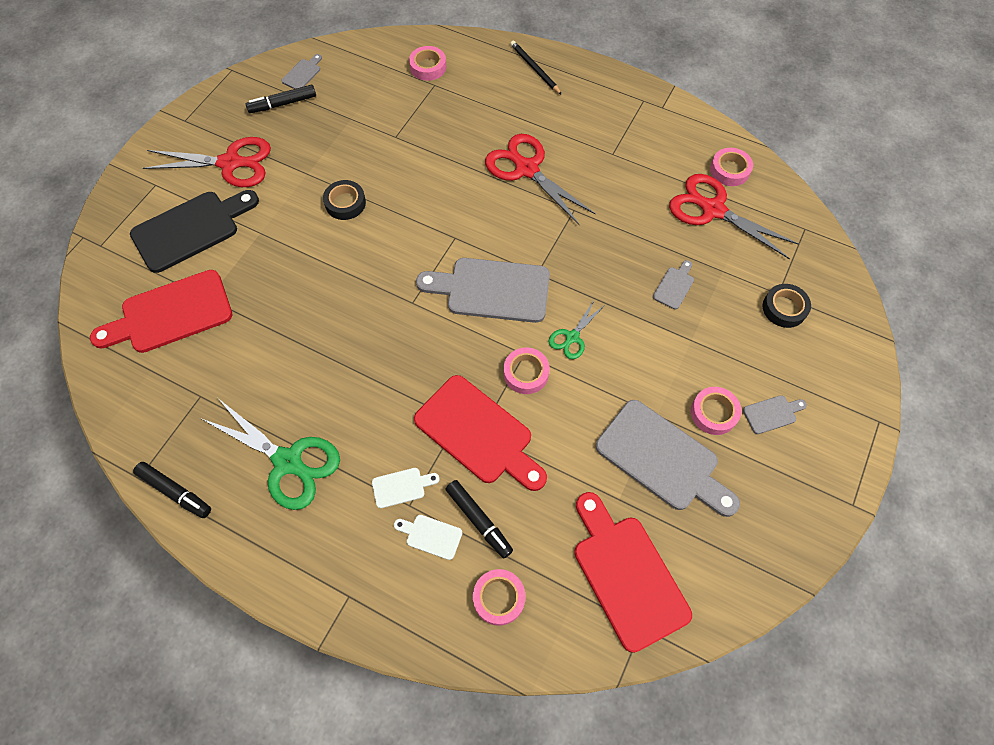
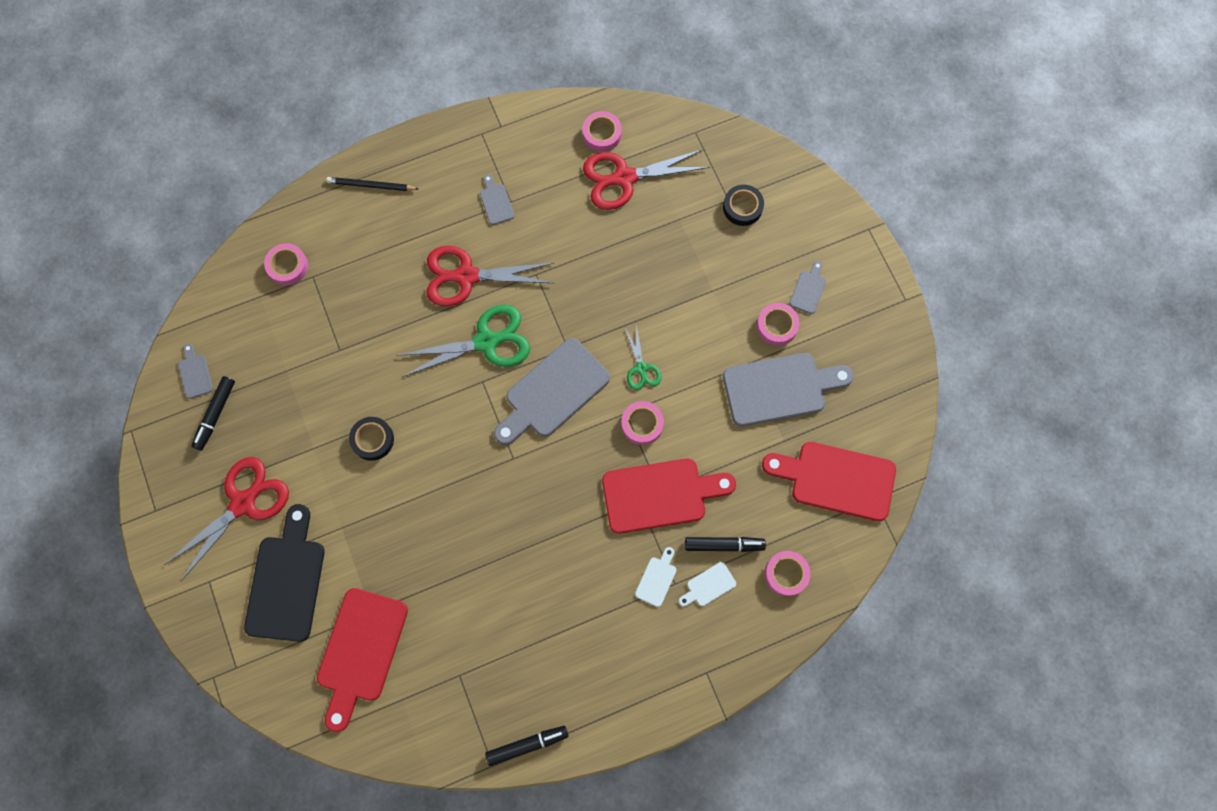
camera: 50 degrees left, 10 degrees up
(288, 462) = (571, 646): green scissors -> green scissors (486, 342)
(674, 286) = (662, 263): grey cutting board -> grey cutting board (496, 202)

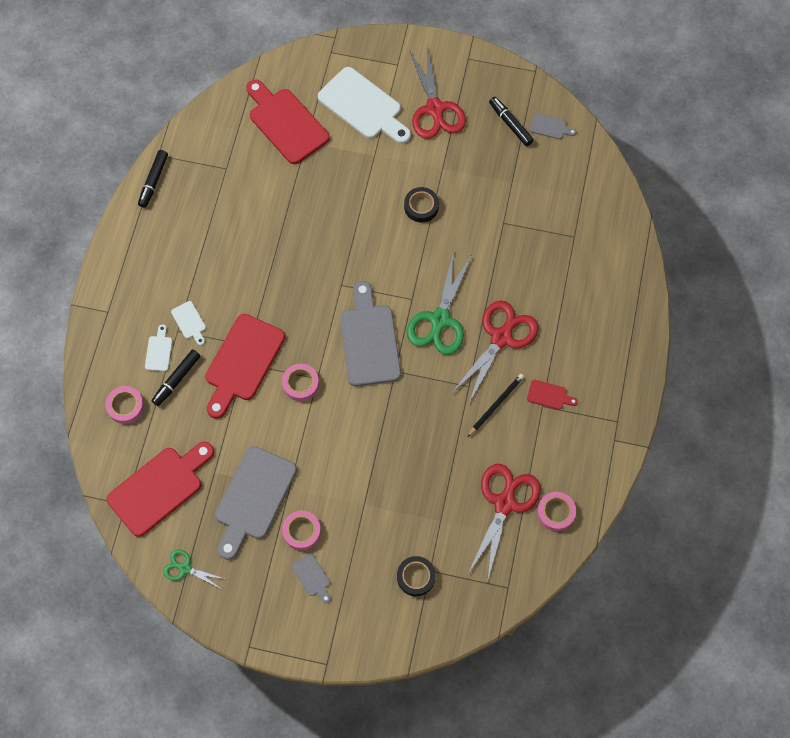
camera: 125 degrees right, 5 degrees down
(286, 581) = (363, 106): black cutting board -> white cutting board
(287, 266) = (594, 225): pink tape -> none
(371, 185) = (624, 316): black pencil -> black pencil (496, 405)
(496, 202) = (549, 395): grey cutting board -> red cutting board
(641, 368) = (342, 411): green scissors -> green scissors (185, 568)

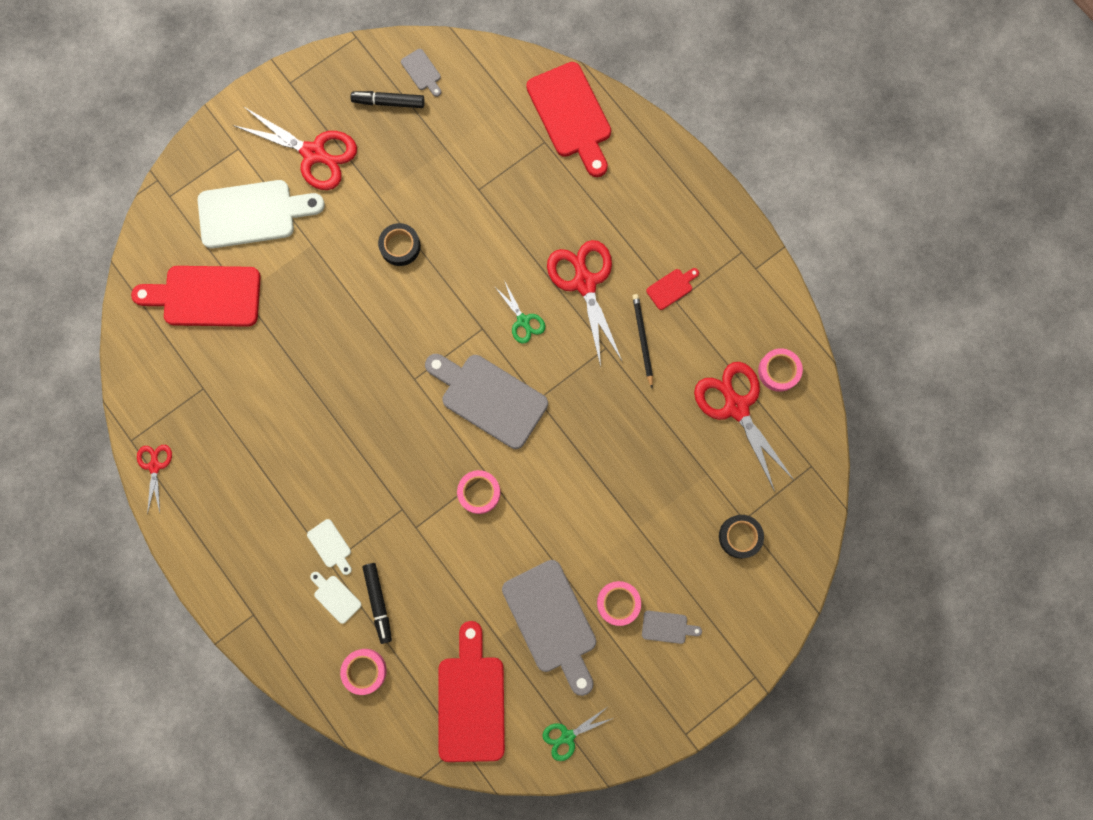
camera: 50 degrees left, 10 degrees up
(153, 181) = (155, 466): black marker -> red scissors
(189, 322) = (331, 545): white cutting board -> white cutting board turned 45 degrees clockwise
(243, 362) = (413, 528): red cutting board -> red cutting board (571, 115)
(440, 320) = (523, 321): green scissors -> green scissors, size x0.52
(550, 127) = (422, 72): grey cutting board -> grey cutting board turned 90 degrees clockwise

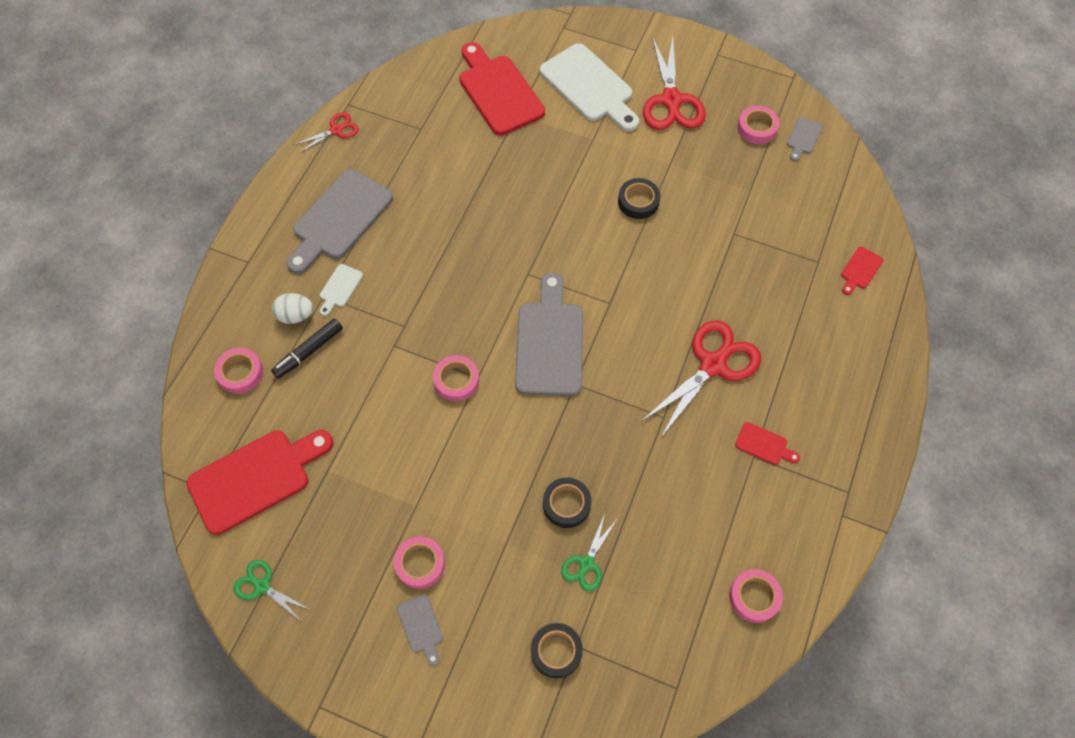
camera: 60 degrees right, 15 degrees down
(335, 597) = (296, 315): white cutting board -> white egg
(388, 102) = (757, 128): black marker -> pink tape
(523, 321) = (640, 332): green scissors -> green scissors (586, 563)
(552, 621) = (369, 511): grey cutting board -> grey cutting board (340, 219)
(571, 115) = (860, 270): red cutting board -> red cutting board, size x0.44
(634, 464) = (566, 504): none -> black tape
(642, 339) = (694, 445): black pencil -> none
(736, 407) = (688, 573): red scissors -> none

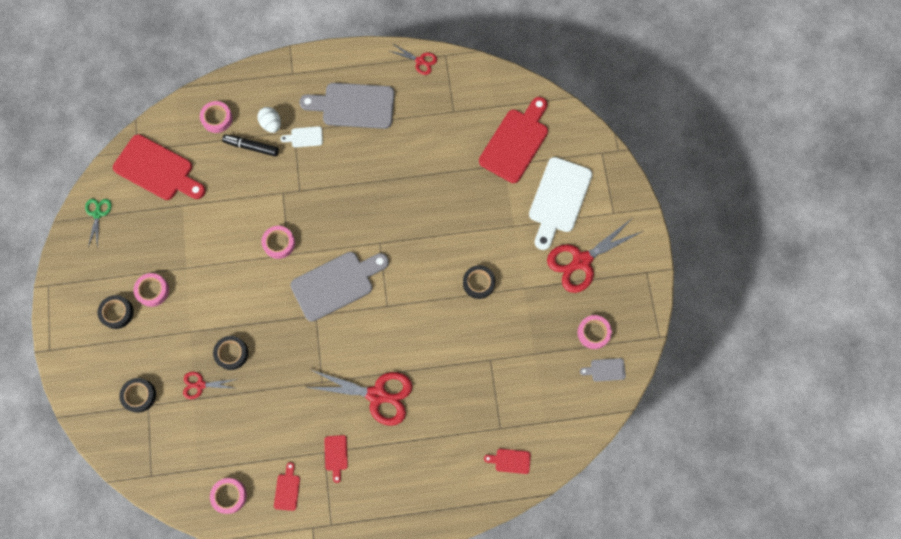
camera: 60 degrees right, 10 degrees up
(421, 626) = (117, 313): grey cutting board -> black tape
(586, 563) = (200, 385): green scissors -> red scissors
(780, 522) = (287, 489): none -> red cutting board

